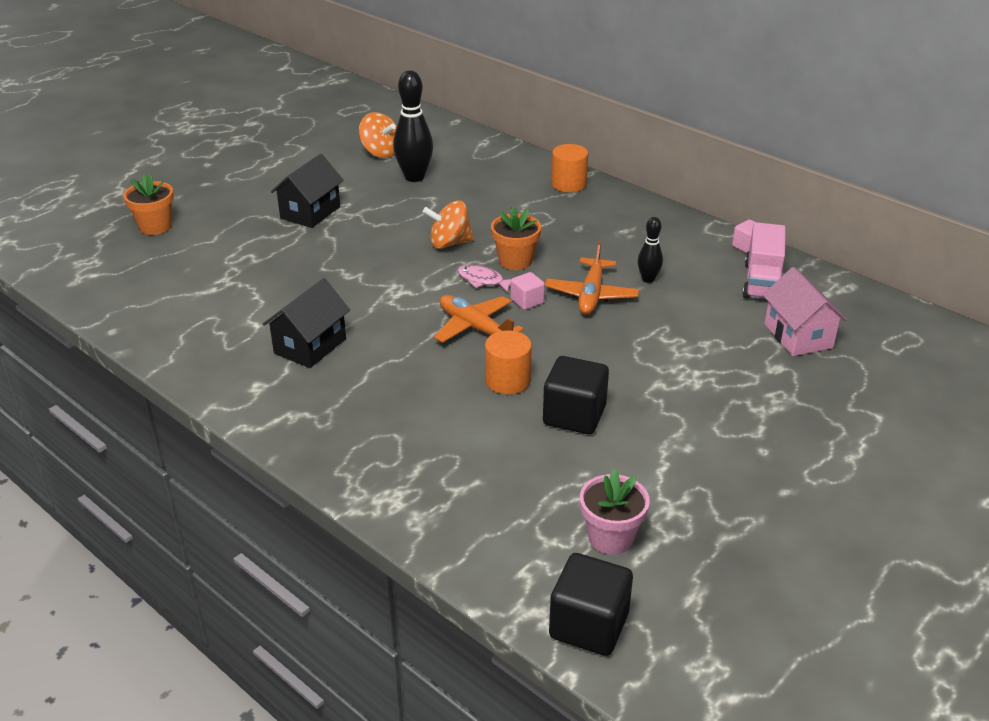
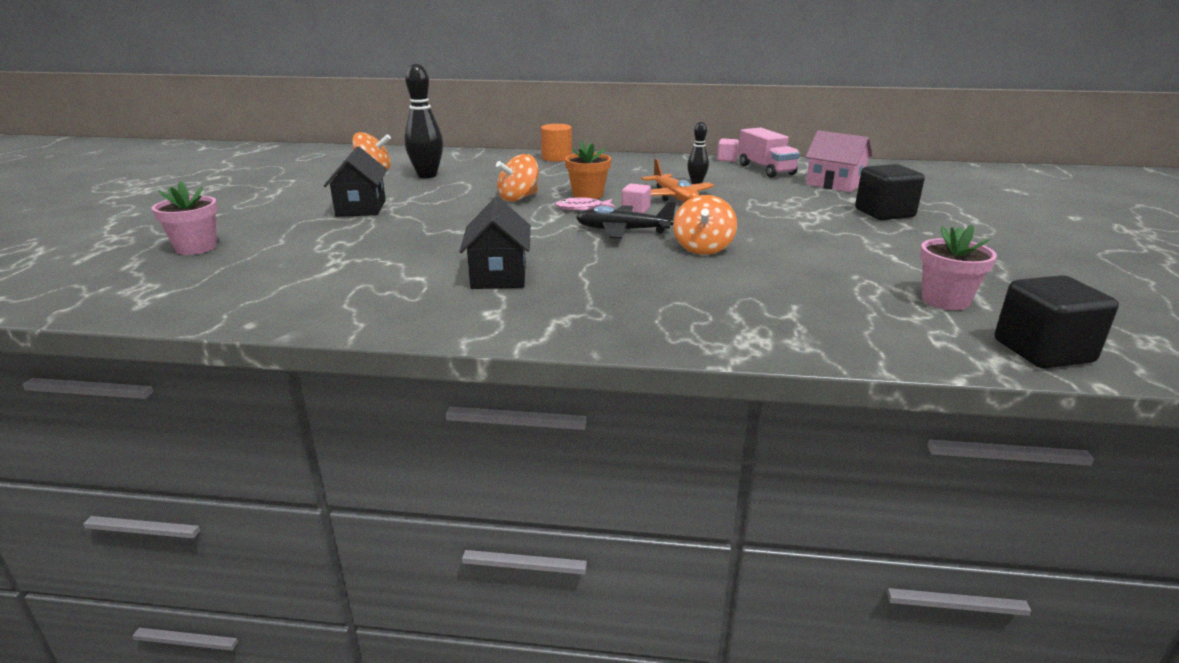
camera: 35 degrees left, 10 degrees down
(155, 226) = (196, 248): orange flower pot -> pink flower pot
(474, 328) = (623, 231): orange plane -> black plane
(507, 380) = (703, 248): orange cylinder -> orange spinning top
(574, 415) = (785, 251): black cube -> black cube (884, 213)

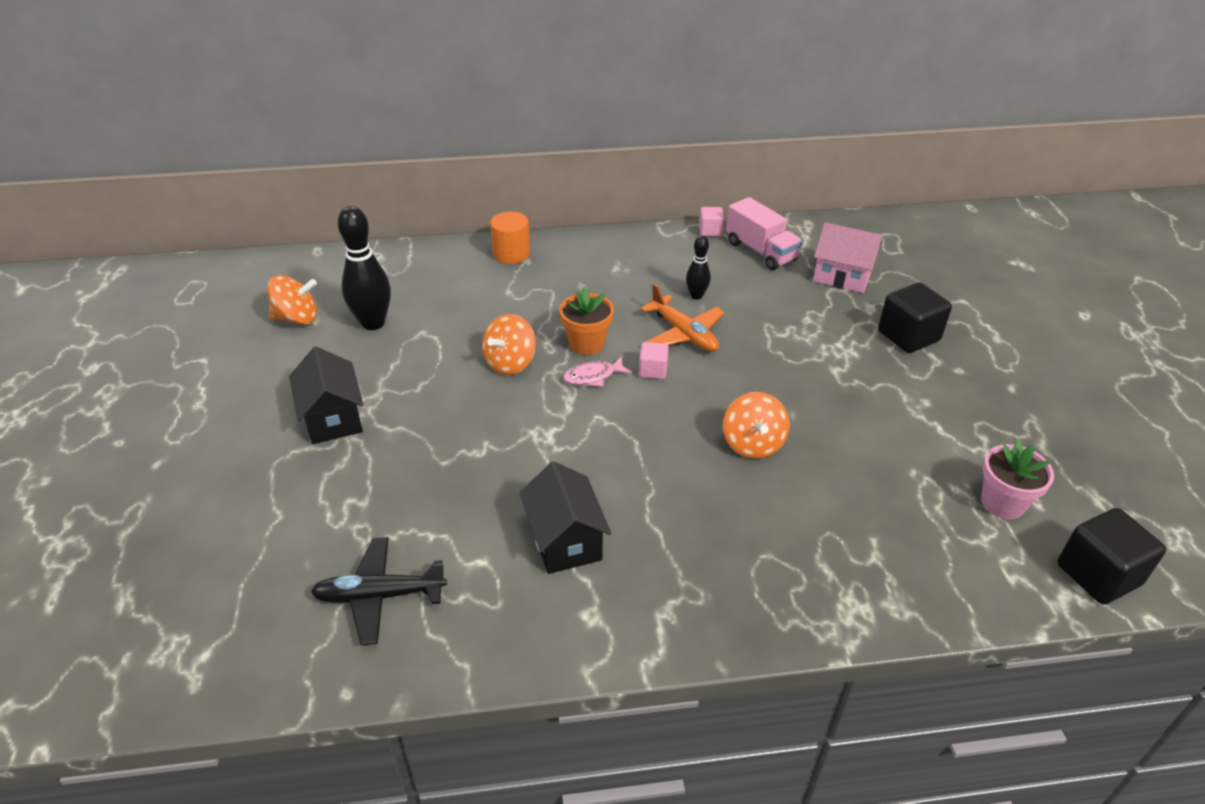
camera: 15 degrees left, 15 degrees up
(196, 248) = (182, 548): pink flower pot -> none
(623, 231) = (656, 420): black plane -> black plane (379, 596)

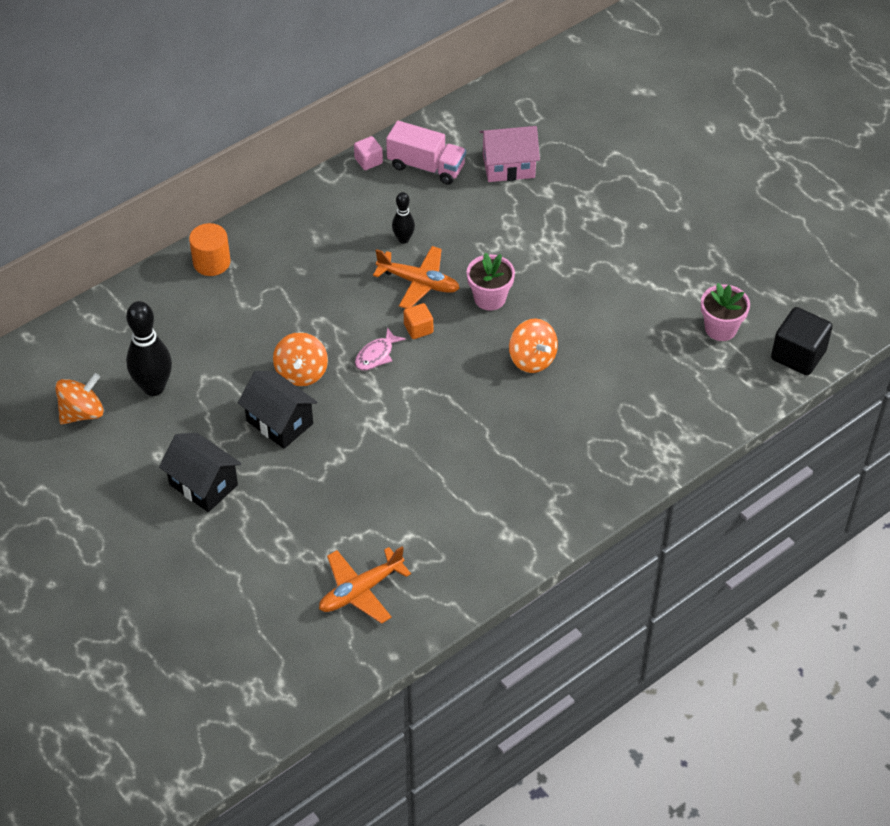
camera: 30 degrees left, 10 degrees up
(379, 596) = (360, 591): black plane -> orange plane
(565, 540) = (453, 494): black house -> black house (279, 422)
(586, 343) = (348, 327): orange flower pot -> none
(653, 371) = (418, 329): pink cube -> orange cube
(746, 372) = (490, 298): none -> pink flower pot
(908, 336) = (591, 208): black cube -> none

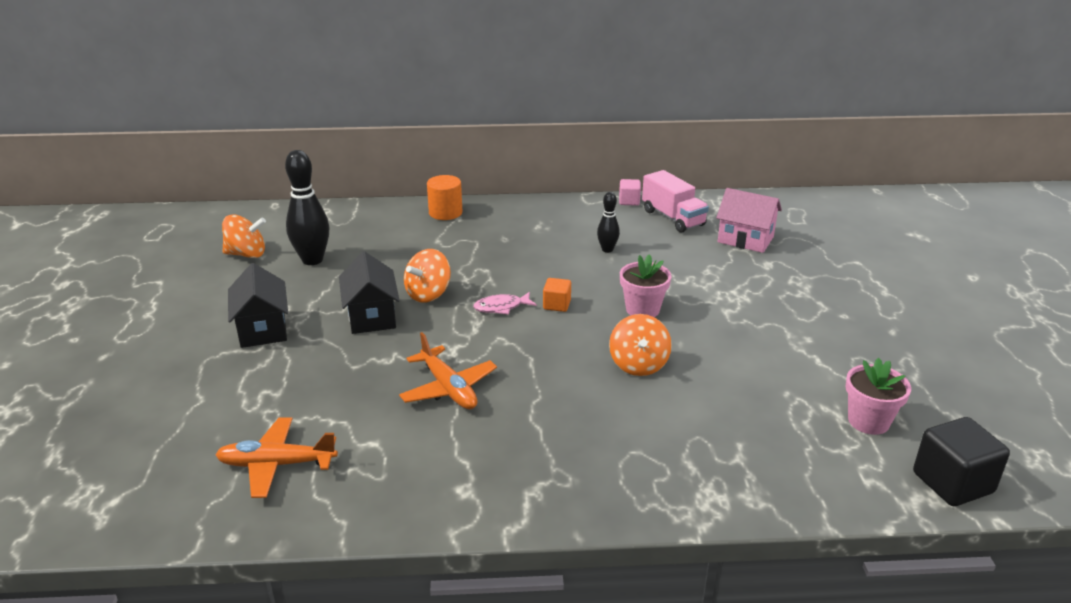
camera: 35 degrees right, 20 degrees down
(419, 283) = (590, 278): orange plane -> orange plane (449, 388)

